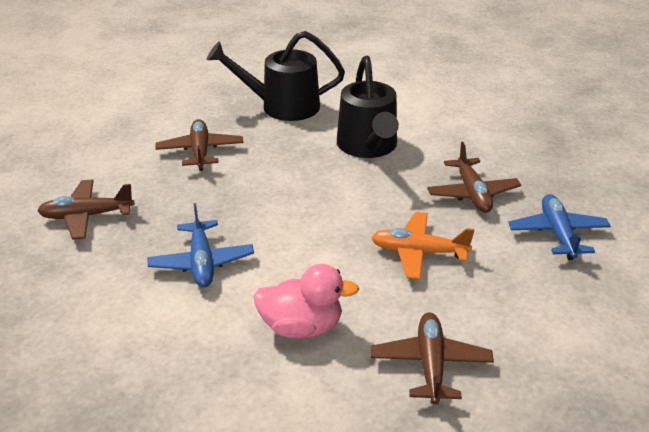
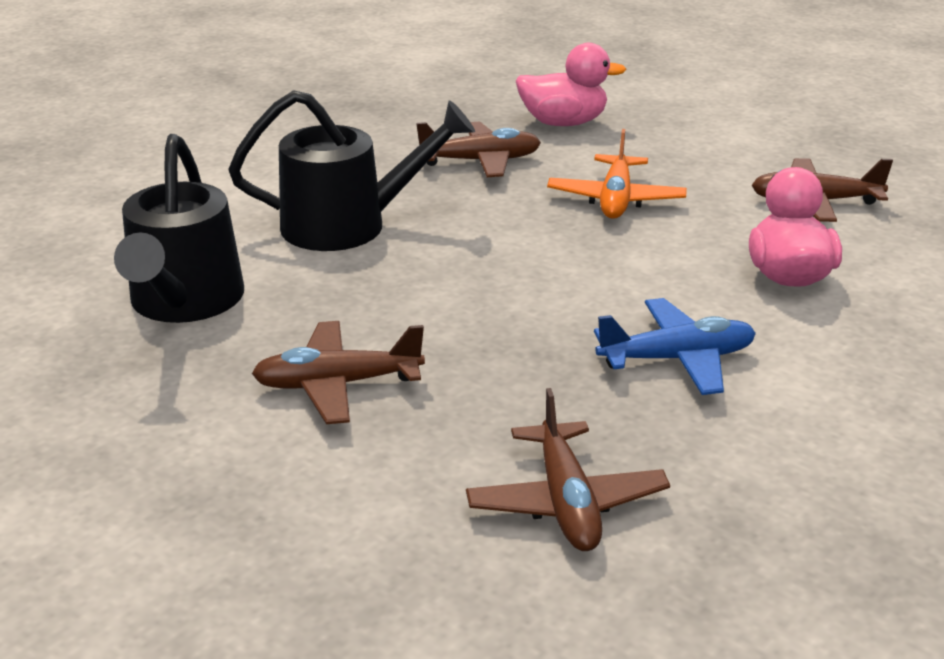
camera: 90 degrees left, 5 degrees down
(557, 234) = (563, 123): blue plane -> pink duck

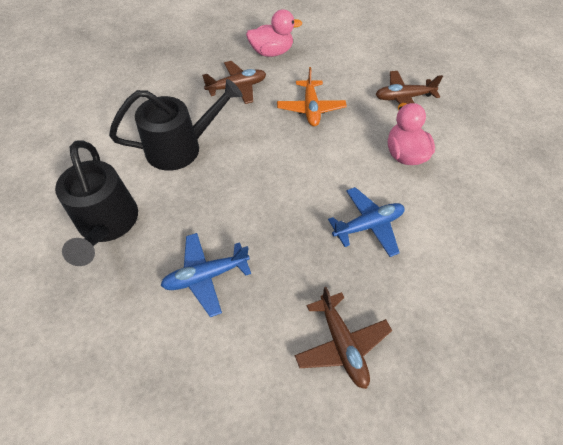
camera: 15 degrees left, 25 degrees up
(337, 384) = (206, 276): brown plane -> blue plane

